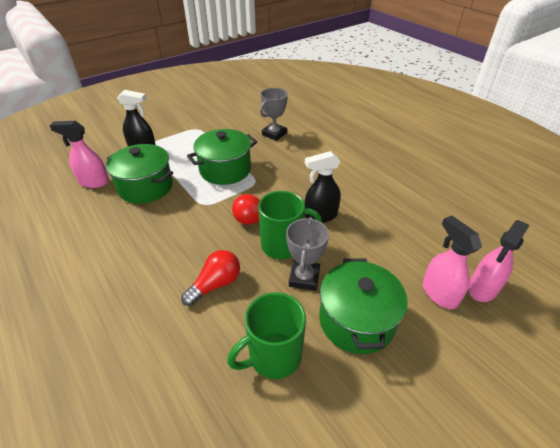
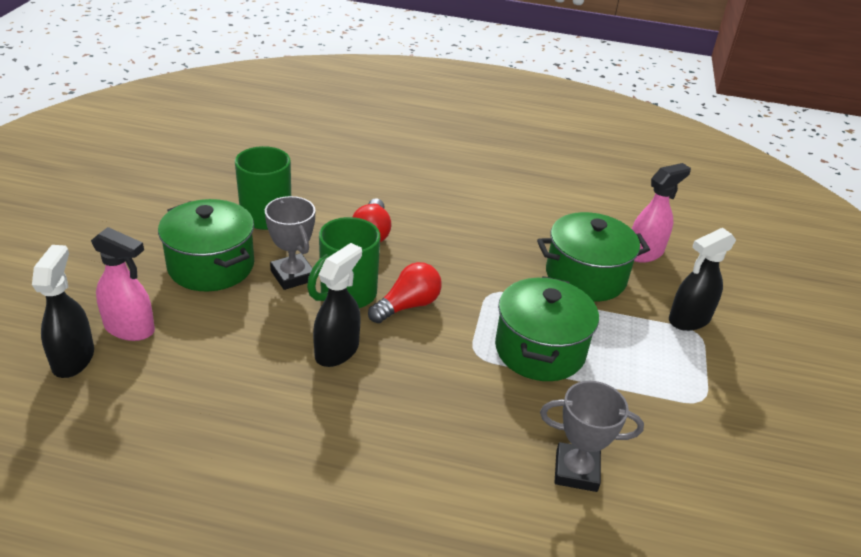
camera: 135 degrees right, 5 degrees down
(274, 134) = (576, 471): grey trophy -> grey trophy turned 75 degrees counterclockwise
(482, 289) = (73, 359): pink spray bottle -> black spray bottle

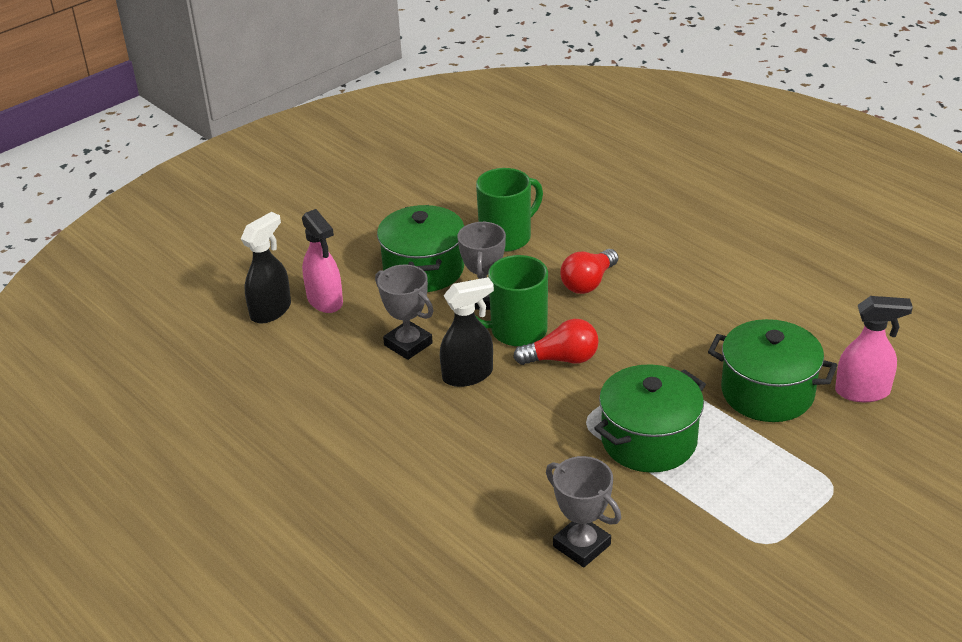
camera: 40 degrees right, 0 degrees up
(254, 342) = (408, 344): none -> grey trophy
(689, 319) = (838, 471): black spray bottle -> none

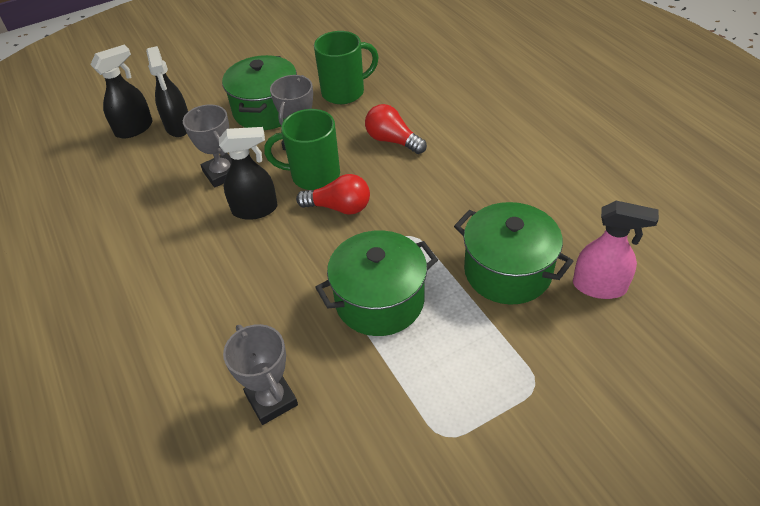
camera: 15 degrees right, 10 degrees up
(325, 301) = (178, 126): pink spray bottle -> black spray bottle
(588, 283) = (392, 141): red light bulb -> red light bulb turned 75 degrees clockwise

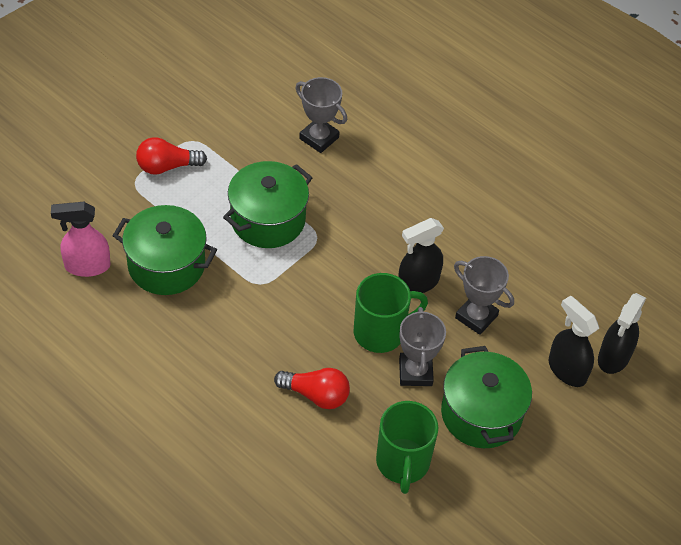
camera: 155 degrees right, 5 degrees up
(339, 207) = (338, 300): red light bulb -> red light bulb (167, 166)
(344, 92) = (402, 463): green mug -> green mug turned 45 degrees counterclockwise

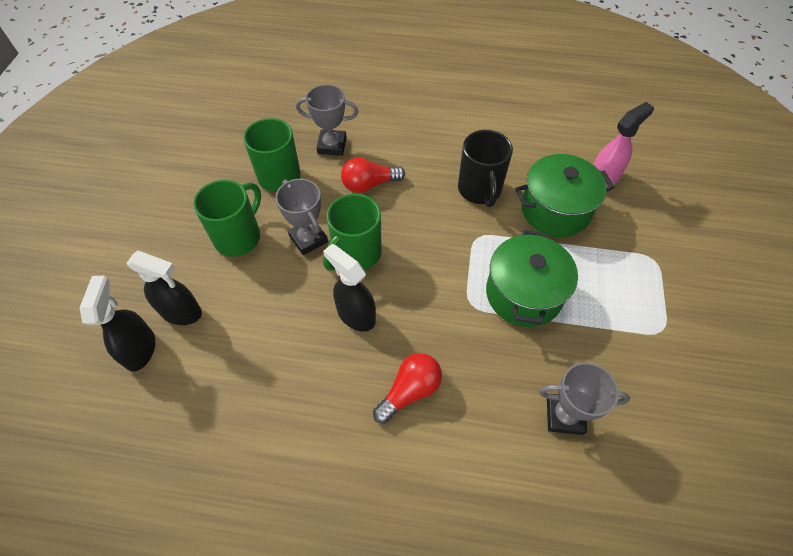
camera: 150 degrees right, 5 degrees up
(167, 166) = (649, 290): red light bulb -> red light bulb (409, 391)
(214, 324) = (479, 190): none -> black mug
(418, 283) = (355, 315): black spray bottle -> black spray bottle turned 75 degrees counterclockwise
(476, 317) = (285, 314): grey trophy -> grey trophy (332, 145)
(481, 414) = (239, 237): green pot -> green mug

